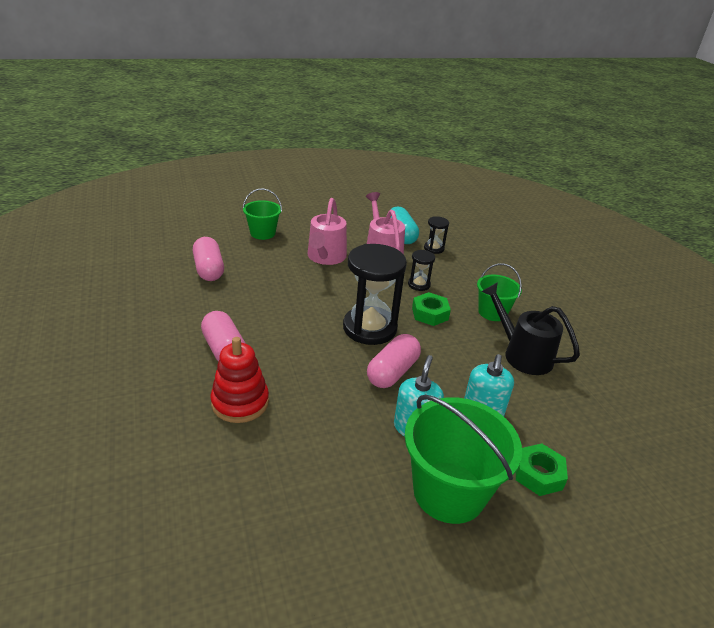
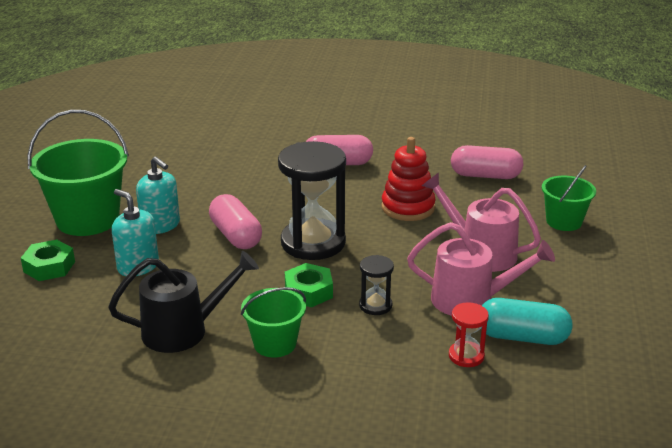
camera: 120 degrees right, 5 degrees down
(240, 402) = (265, 159): red stacking toy -> red stacking toy (408, 207)
(434, 248) = (466, 356): black hourglass -> red hourglass

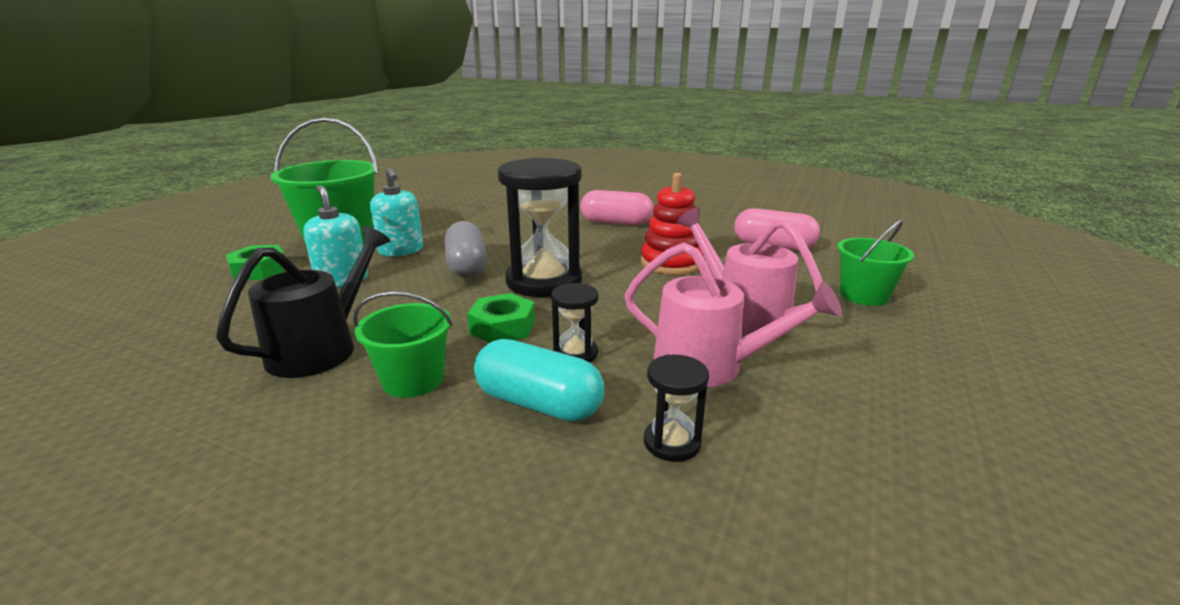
camera: 15 degrees right, 5 degrees down
(184, 330) = (322, 347): black watering can -> black watering can turned 60 degrees counterclockwise
(235, 236) = (466, 266): pink capsule -> grey capsule
(466, 356) = (672, 442): red hourglass -> black hourglass
(522, 337) = (773, 428): turquoise capsule -> turquoise capsule (539, 403)

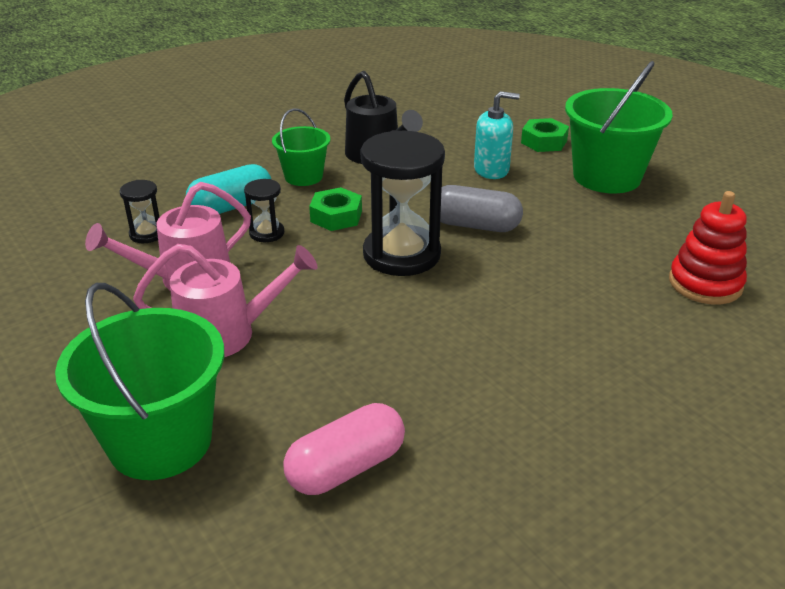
camera: 120 degrees right, 10 degrees up
(401, 250) = (548, 201): turquoise soap dispenser -> none
(616, 222) = (548, 363): pink capsule -> none
(671, 263) = (373, 347): red stacking toy -> red stacking toy (705, 283)
(864, 295) = (160, 441): green bucket -> green bucket, size x1.76

